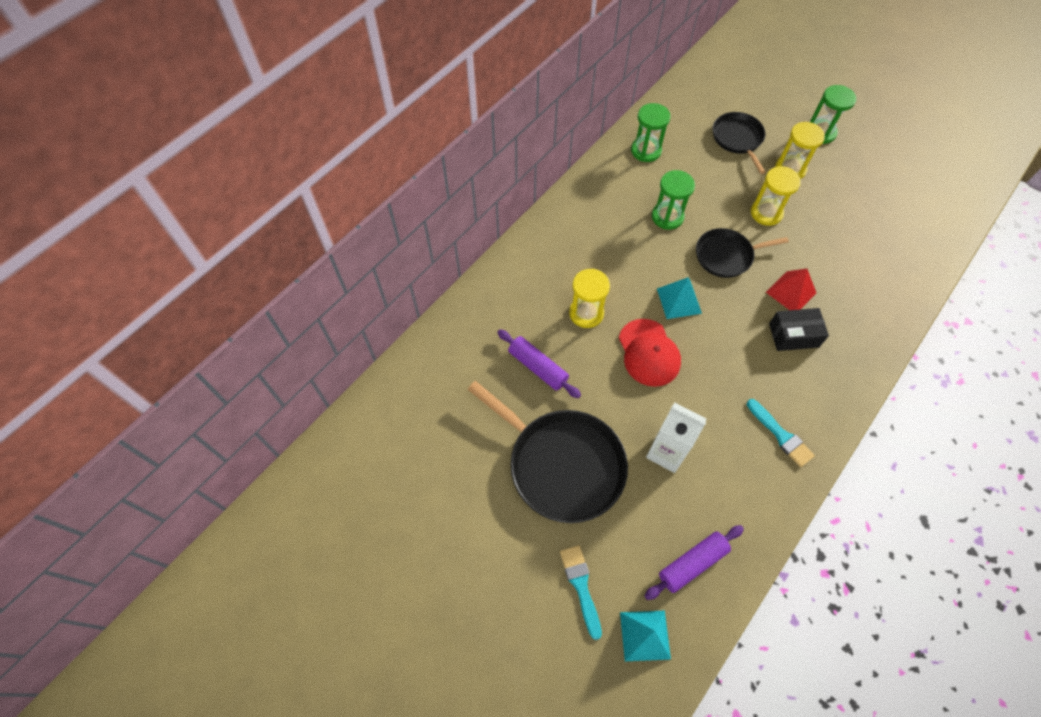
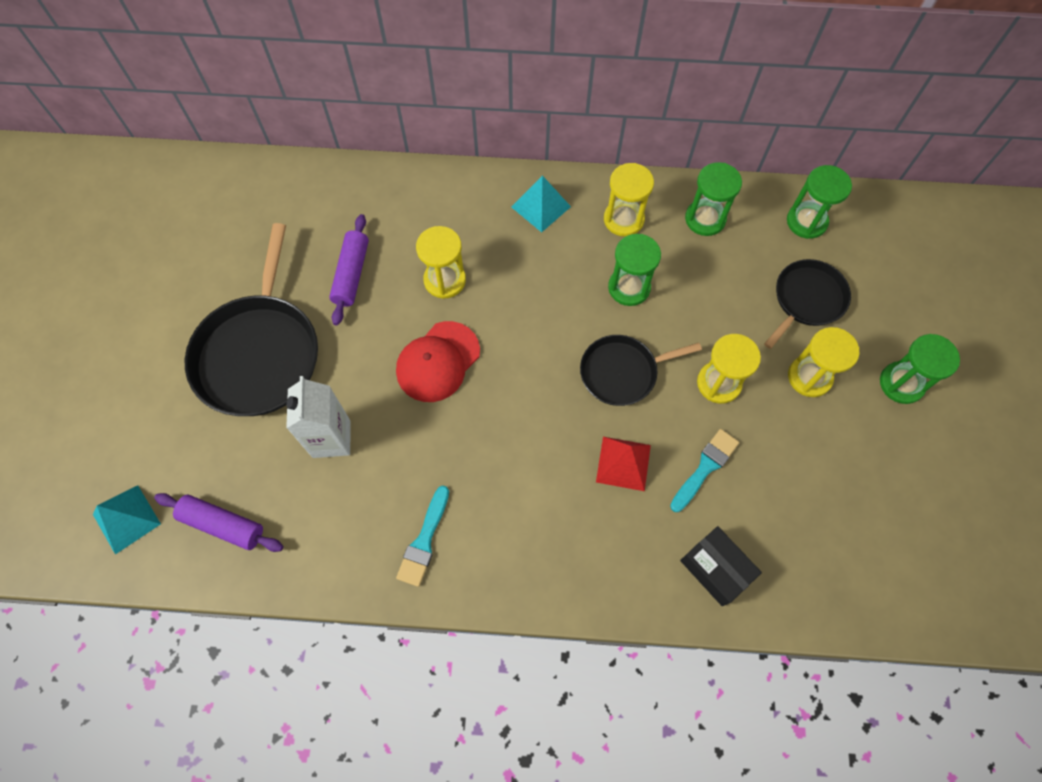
camera: 55 degrees right, 5 degrees up
(581, 586) = (145, 438): turquoise brush -> turquoise brush (705, 468)
(614, 190) = (623, 219): none -> yellow hourglass
(679, 300) = (524, 356): turquoise pyramid -> turquoise pyramid (541, 206)
(684, 106) = (806, 221): none -> green hourglass
(726, 256) = (622, 372): black pan -> black pan turned 60 degrees counterclockwise
(793, 335) = (565, 494): black box -> black box (716, 569)

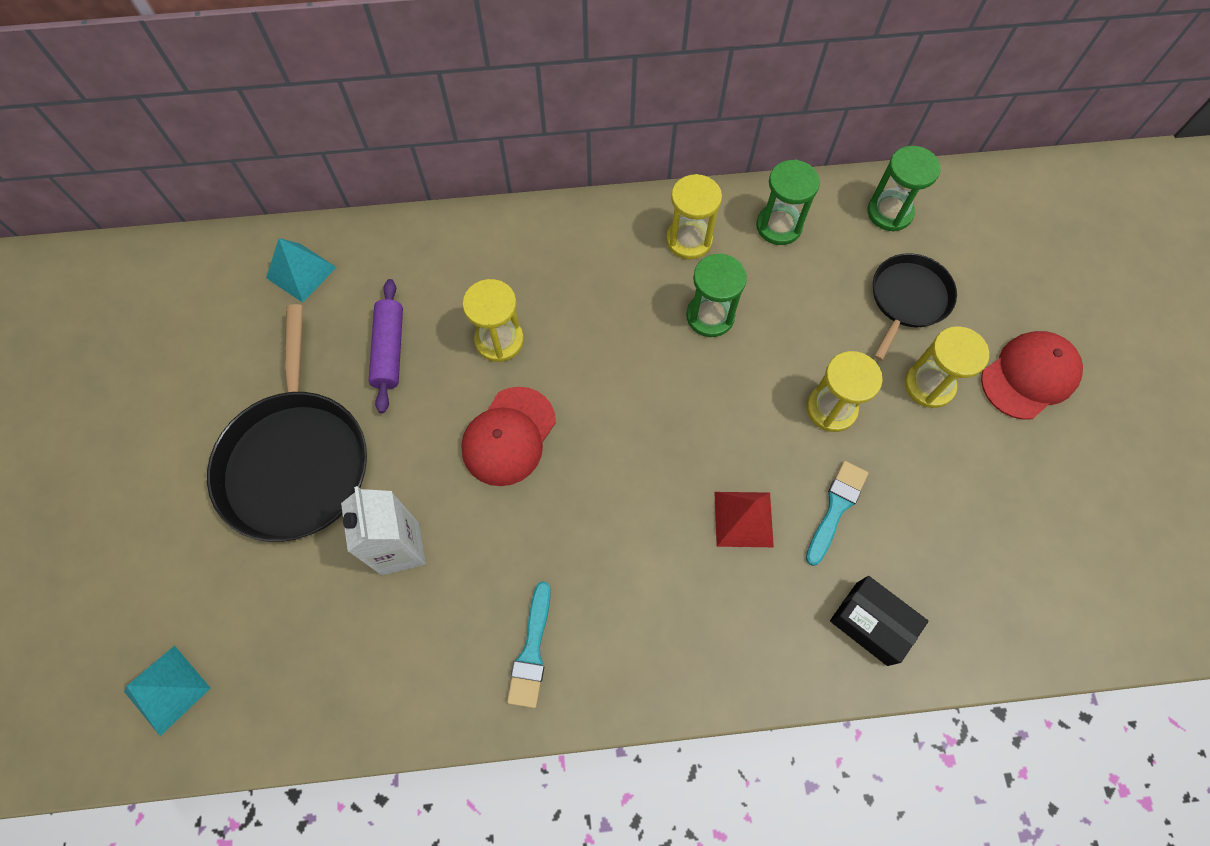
camera: 10 degrees left, 0 degrees up
(223, 525) = (287, 675): purple rolling pin -> none
(541, 206) = (593, 239): turquoise pyramid -> turquoise pyramid (301, 272)
(622, 372) = (721, 414): black pan -> none
(901, 383) = (1029, 376): green hourglass -> red cap

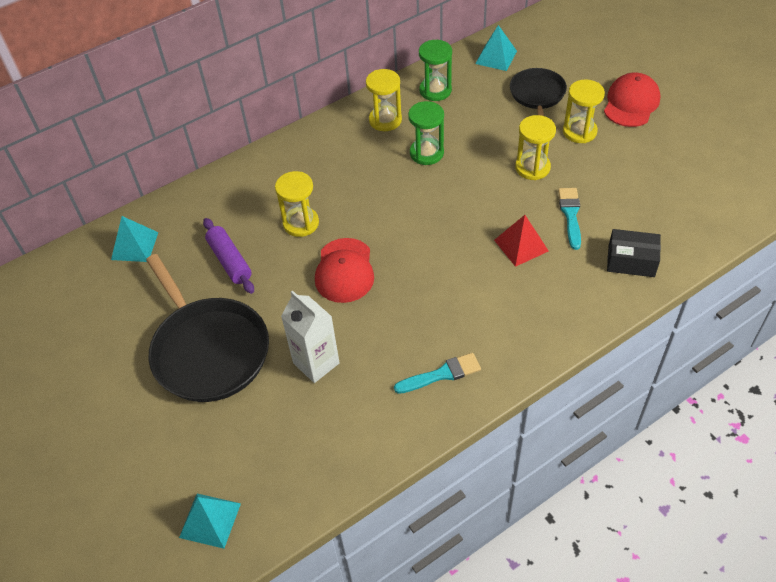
camera: 25 degrees left, 15 degrees down
(531, 651) = (441, 374): turquoise brush -> turquoise brush turned 90 degrees counterclockwise
(889, 212) = (496, 57): green hourglass -> turquoise pyramid

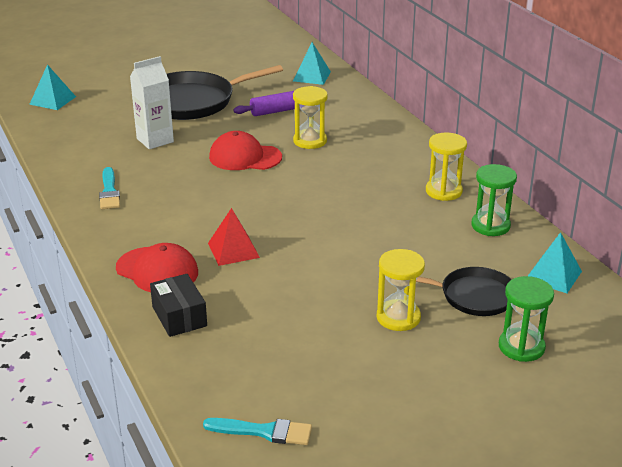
camera: 95 degrees right, 20 degrees down
(426, 153) = (386, 210): green hourglass -> green hourglass (521, 347)
(532, 167) = (345, 273): yellow hourglass -> none
(570, 215) = (263, 287): turquoise brush -> turquoise brush (263, 431)
(631, 103) = (446, 372): red cap -> red cap (157, 270)
(631, 261) = (179, 316): black box -> black box turned 45 degrees counterclockwise

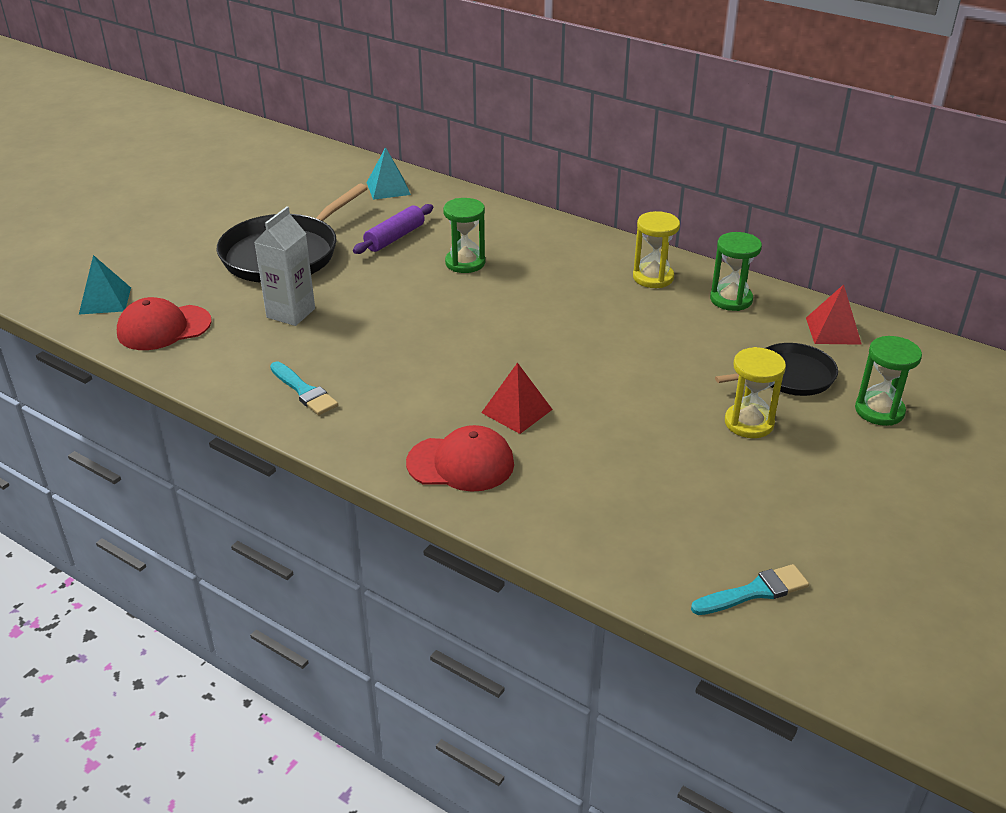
camera: 30 degrees left, 5 degrees up
(179, 316) = (541, 505): black box -> none
(245, 157) = (415, 302): red cap -> red cap (164, 328)
(310, 141) = (465, 263): yellow hourglass -> green hourglass
(553, 275) = (833, 331): turquoise pyramid -> red pyramid

